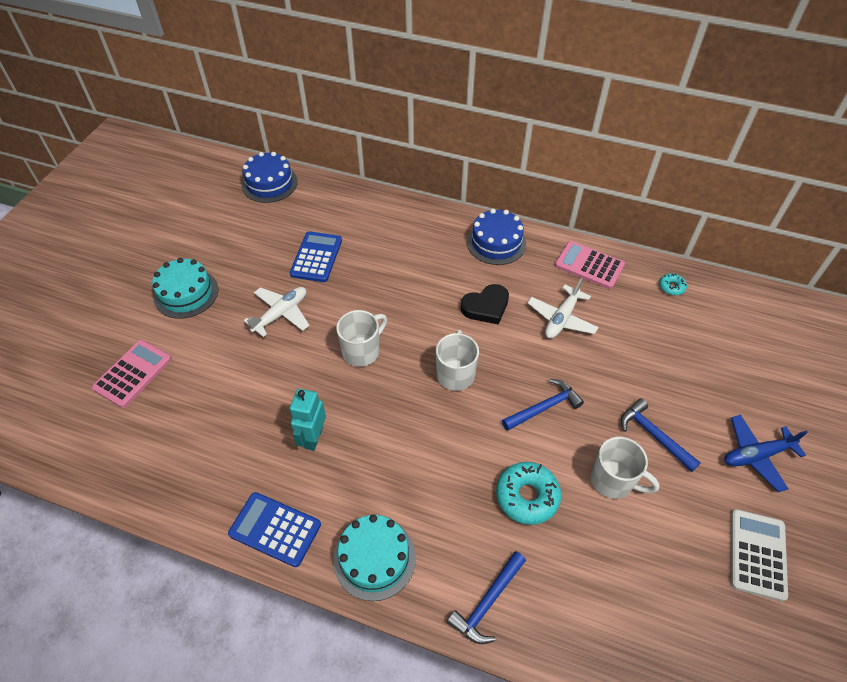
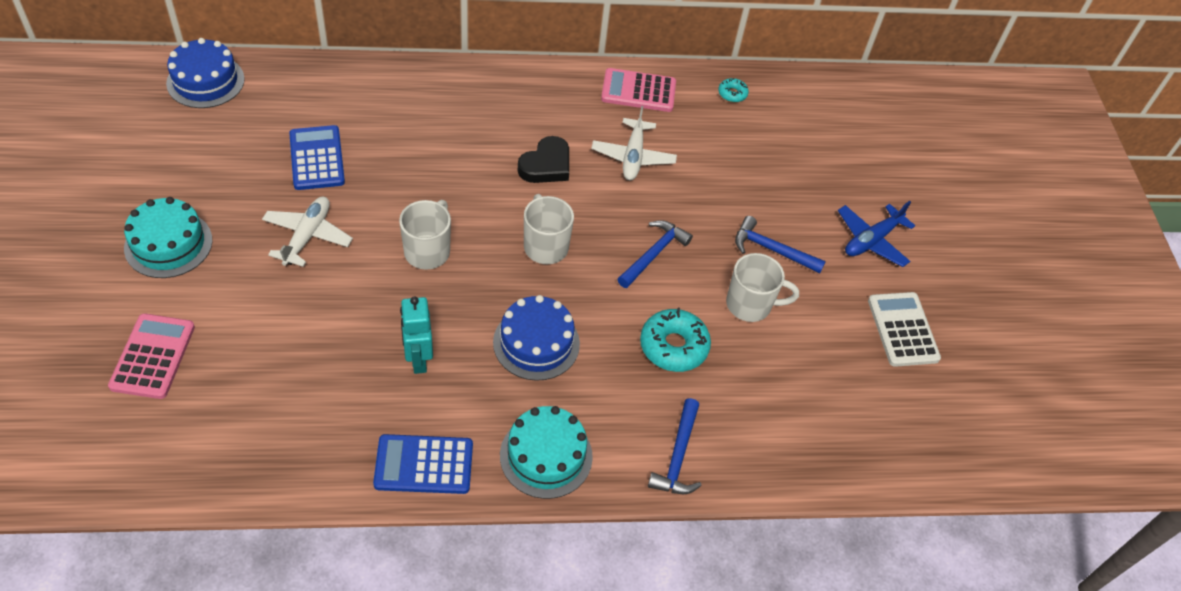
camera: 30 degrees left, 0 degrees up
(496, 242) = (525, 90): blue cake -> blue cake (536, 343)

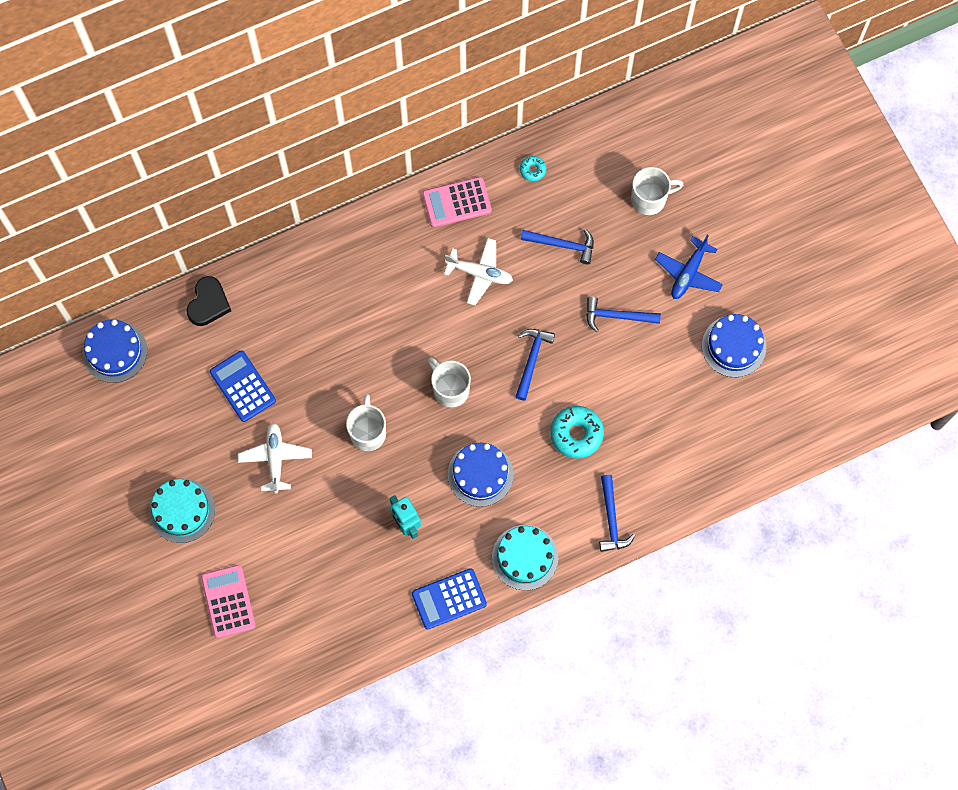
camera: 15 degrees left, 20 degrees up
(546, 165) = (417, 313): black heart -> black heart (208, 303)
(633, 156) = (480, 273): white plane -> white plane turned 60 degrees counterclockwise
(736, 165) = (562, 245): none -> blue hammer
(750, 305) = (618, 374): white mug -> white mug (650, 199)
(903, 329) = (734, 346): white calculator -> blue cake

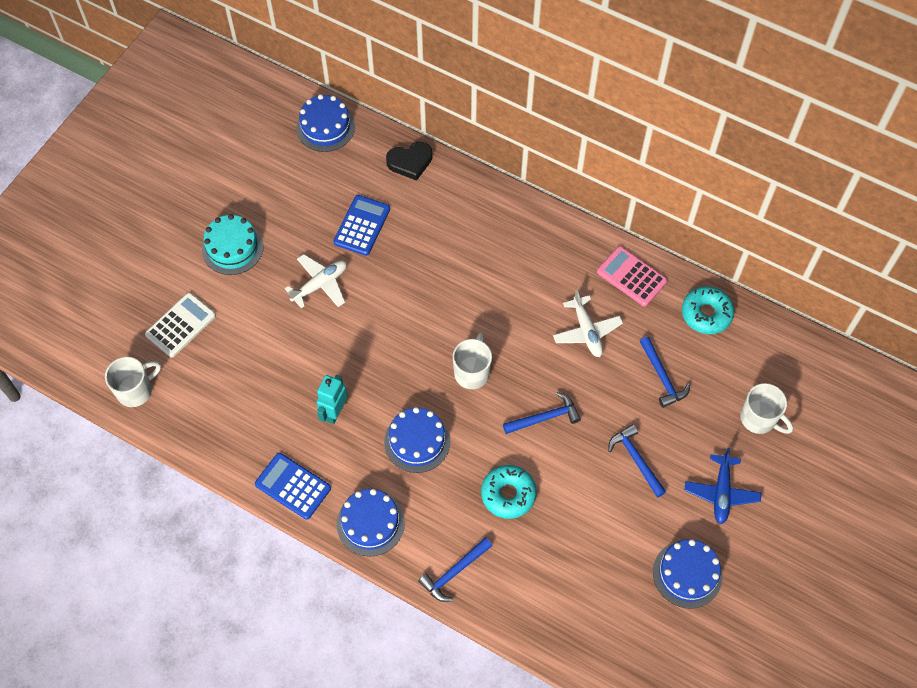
camera: 55 degrees right, 10 degrees down
(228, 601) = (181, 325): pink calculator -> white calculator
(368, 432) = (390, 335): white mug -> white mug (136, 390)
(525, 557) = (370, 523): turquoise cake -> blue cake
(533, 170) = (706, 314): turquoise donut -> turquoise donut, size x1.94
(688, 273) = (721, 492): blue plane -> blue plane turned 75 degrees counterclockwise

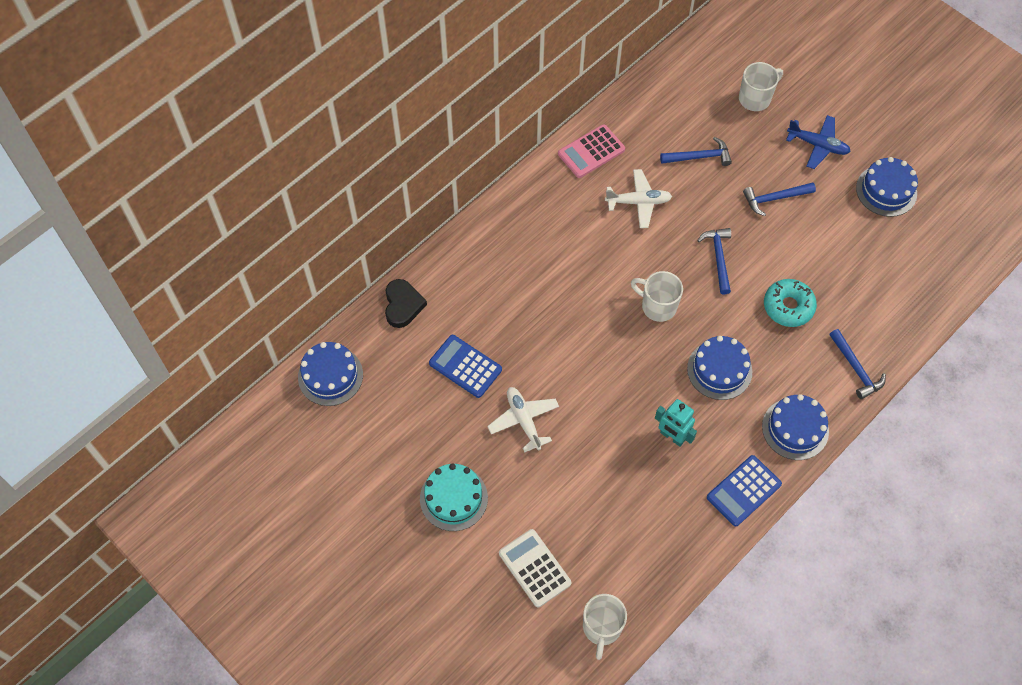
camera: 75 degrees left, 0 degrees up
(136, 390) = (601, 628): white mug -> white mug turned 150 degrees counterclockwise
(706, 314) = (645, 106): turquoise donut -> none

